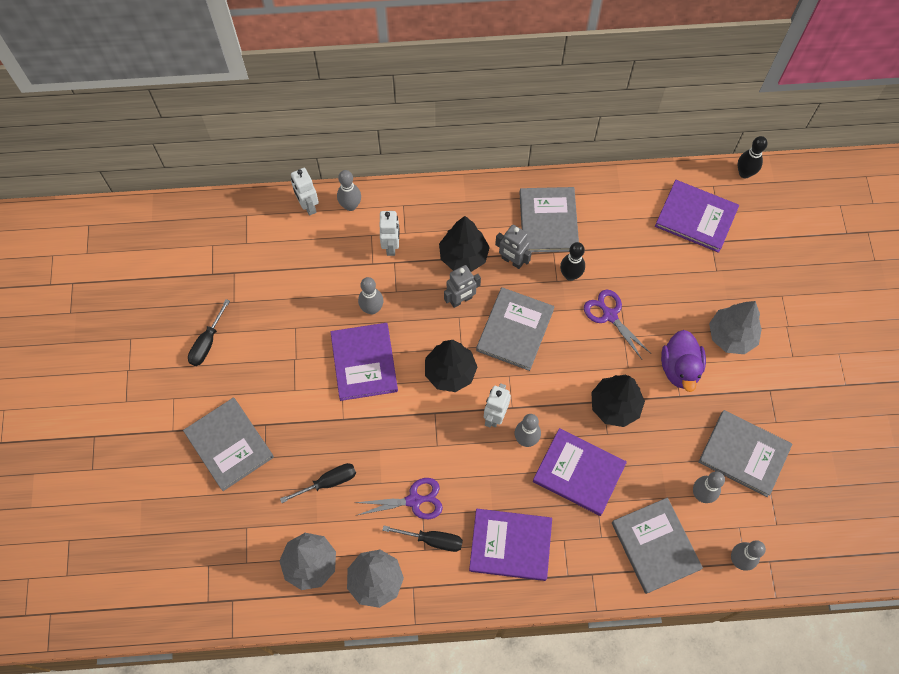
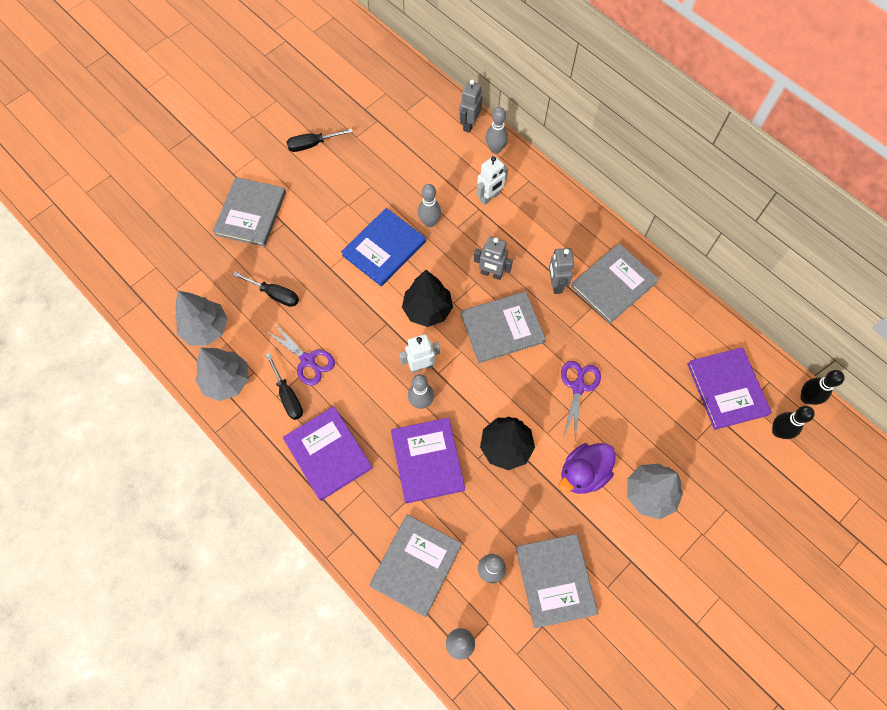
camera: 50 degrees right, 0 degrees up
(308, 206) = (469, 124): white robot -> grey robot
(364, 362) = (384, 248): purple book -> blue book
(463, 256) = (527, 249): black tree -> none
(570, 275) = (584, 333): black bowling pin -> black bowling pin (778, 431)

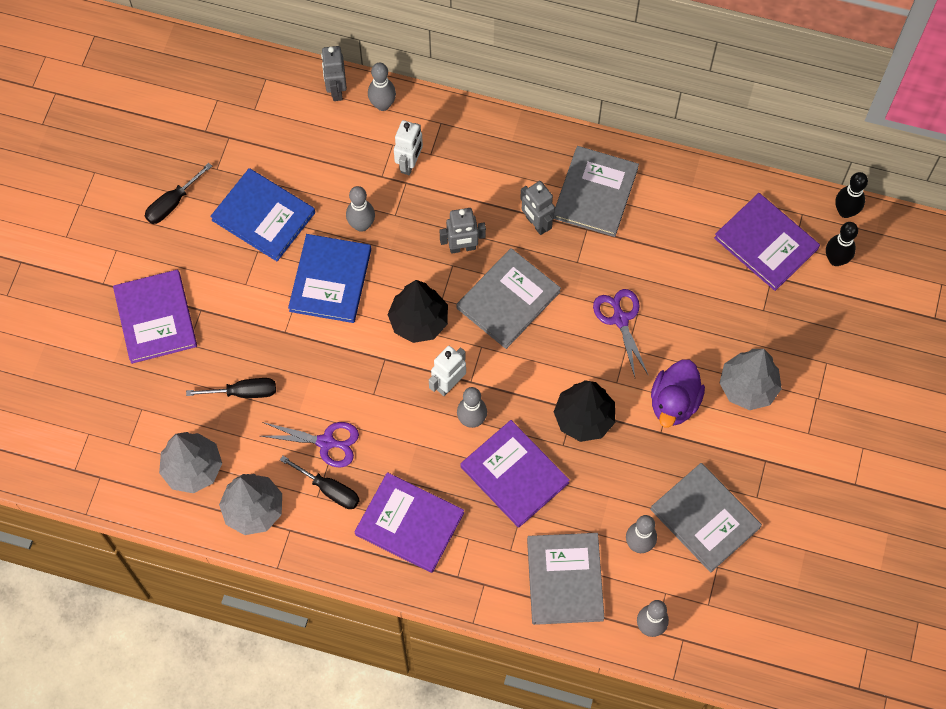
camera: 30 degrees left, 0 degrees up
(251, 213) = (155, 318): grey book -> purple book
(366, 183) = (263, 216): none -> blue book

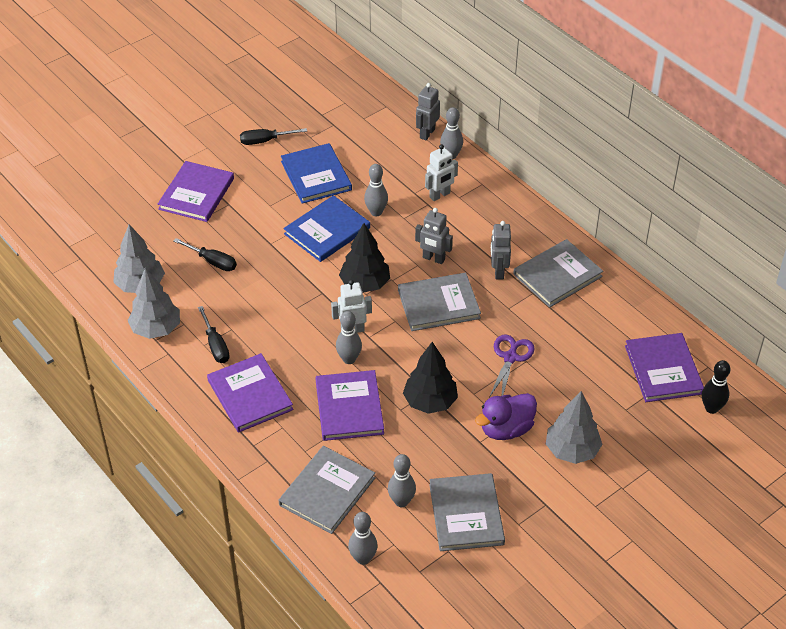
camera: 35 degrees right, 20 degrees down
(326, 442) = (239, 318): purple scissors -> none
(845, 211) = (744, 382): black bowling pin -> none

